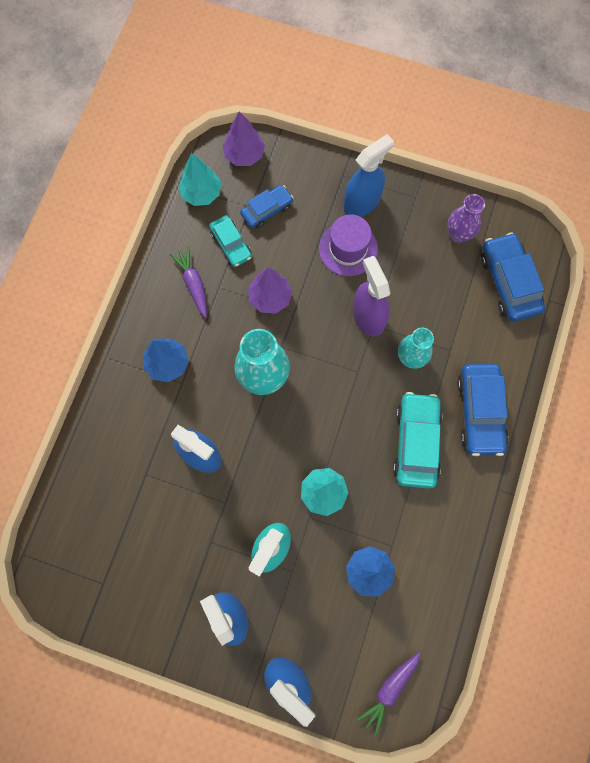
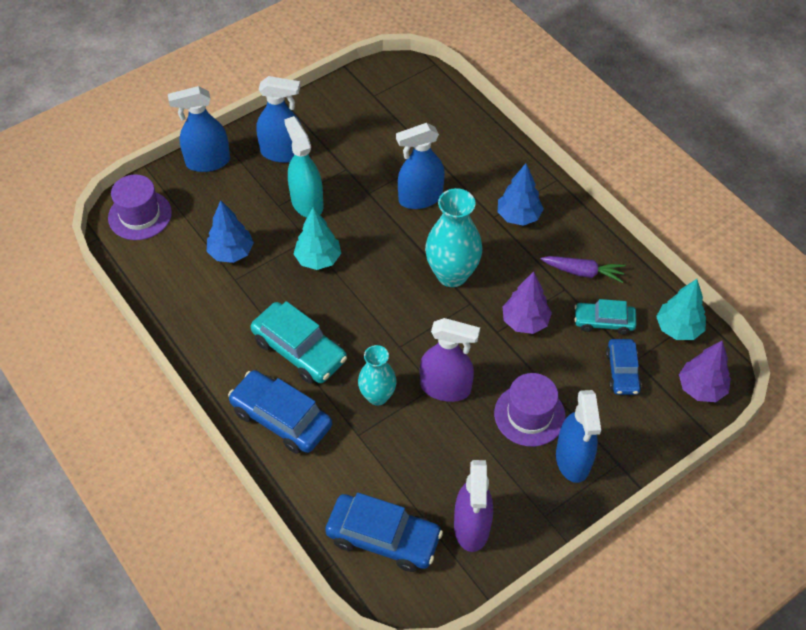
camera: 125 degrees right, 20 degrees down
(389, 689) = (140, 215): purple carrot -> purple hat
(458, 235) = (471, 527): purple vase -> purple spray bottle

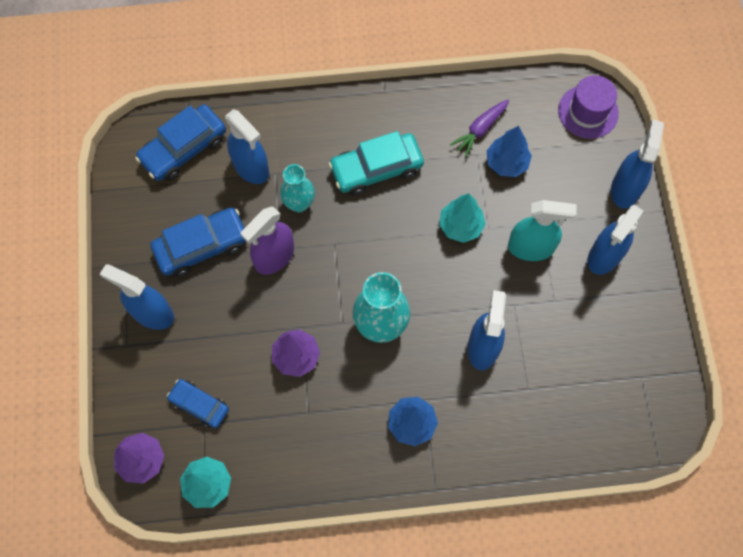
camera: 120 degrees right, 15 degrees up
(281, 418) = (323, 128): blue car -> blue car (202, 246)
(365, 460) = (251, 167): none -> blue spray bottle
(471, 527) = (151, 210): purple spray bottle -> none
(529, 415) = (210, 305): purple hat -> none
(583, 272) = (316, 441): purple carrot -> purple carrot (480, 130)
(604, 322) = (255, 423): turquoise car -> none

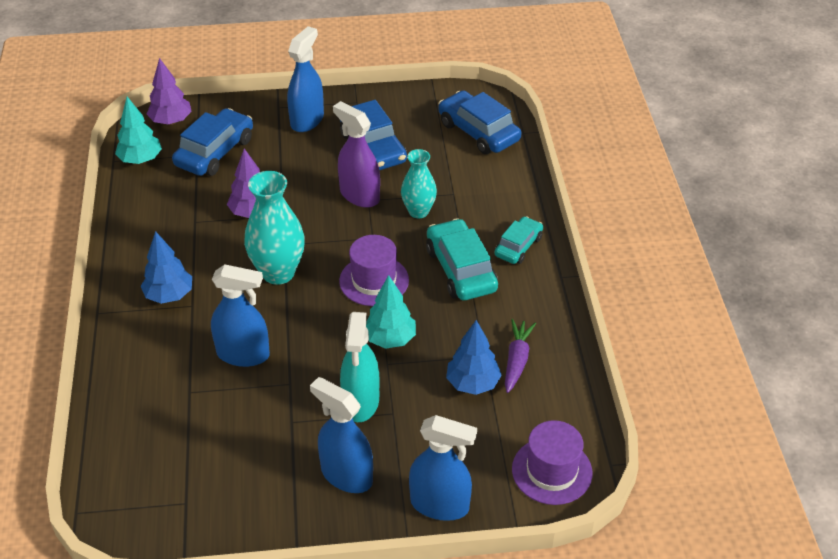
camera: 90 degrees right, 25 degrees down
(199, 405) = (215, 152): blue car -> blue car, size x1.62
(251, 167) = (459, 177): blue spray bottle -> none
(347, 122) = (518, 246): none -> turquoise car
(390, 241) = (374, 280): none -> purple hat
(480, 130) = (517, 360): purple carrot -> purple carrot turned 60 degrees clockwise

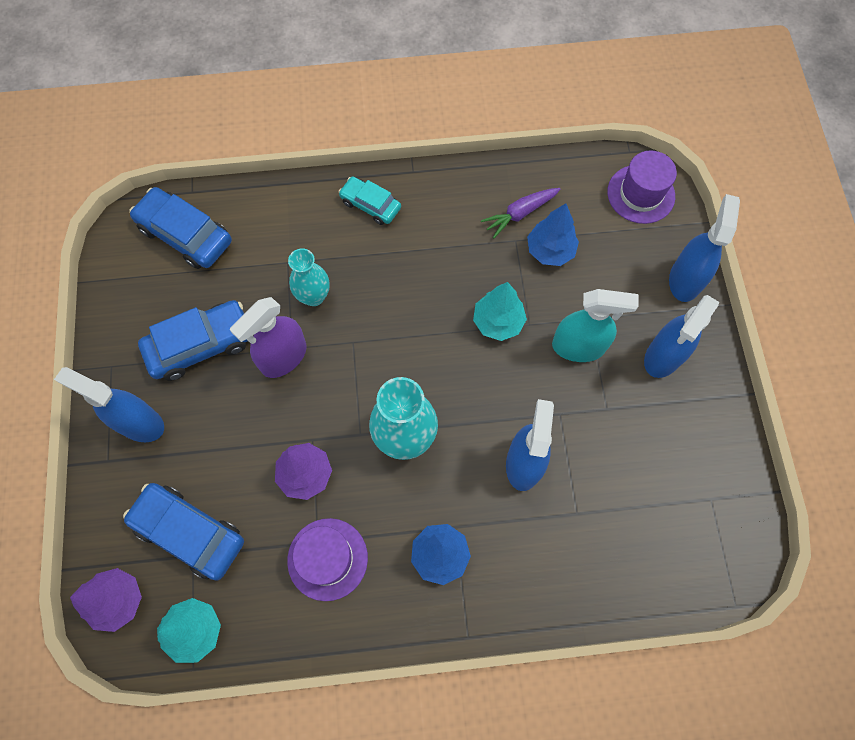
camera: 90 degrees left, 25 degrees up
(374, 280) = (417, 339): purple hat -> purple hat (327, 559)
(461, 269) = (402, 257): turquoise car -> none
(478, 132) = (185, 235): blue car -> blue car turned 75 degrees clockwise
(517, 360) = (520, 214): purple carrot -> purple carrot turned 45 degrees counterclockwise

